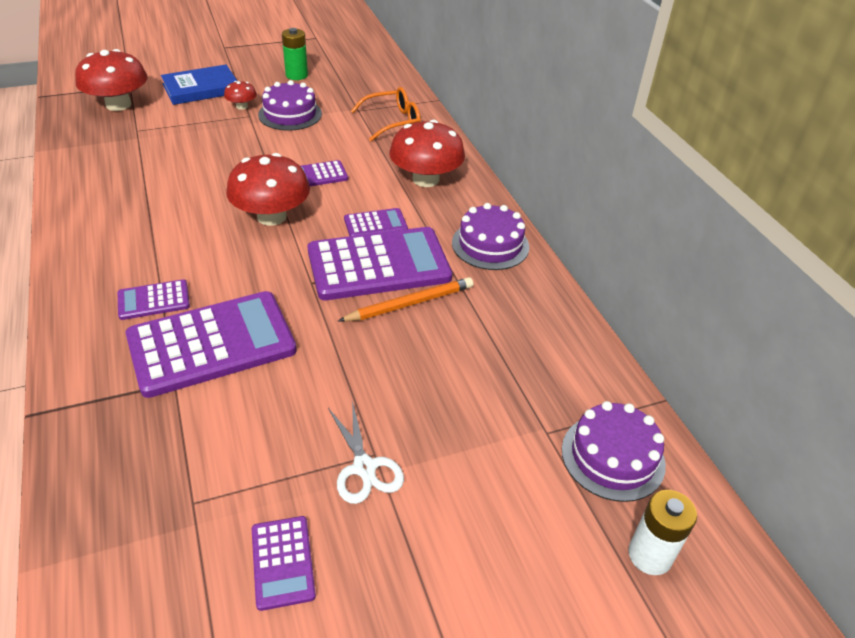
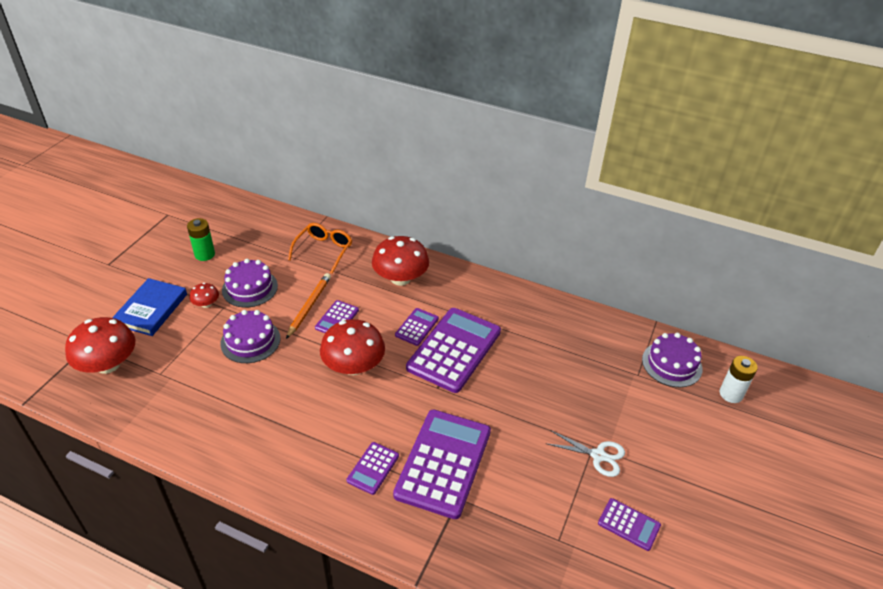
camera: 45 degrees left, 0 degrees up
(410, 304) = (500, 359): orange pencil -> orange pencil (309, 306)
(490, 245) = (488, 296): purple cake -> purple cake (250, 341)

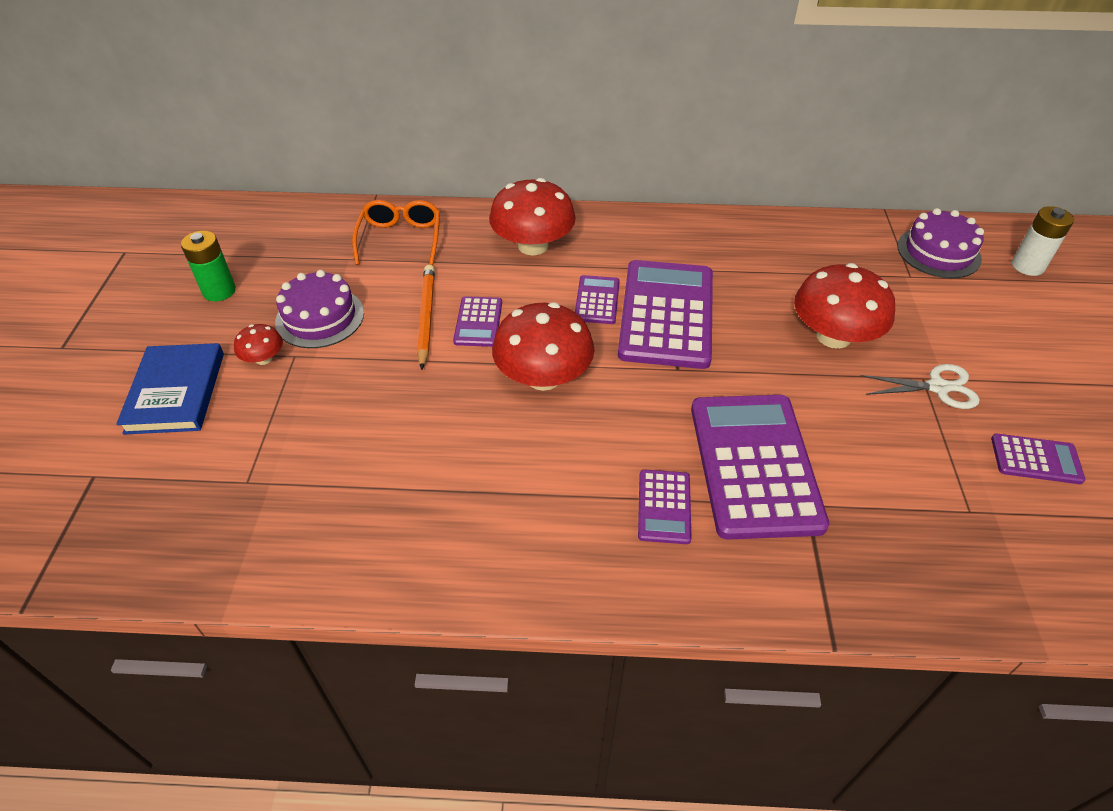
camera: 20 degrees left, 5 degrees up
(108, 364) = (147, 496): red mushroom -> red mushroom (833, 336)
(250, 341) = (366, 389): purple cake -> none

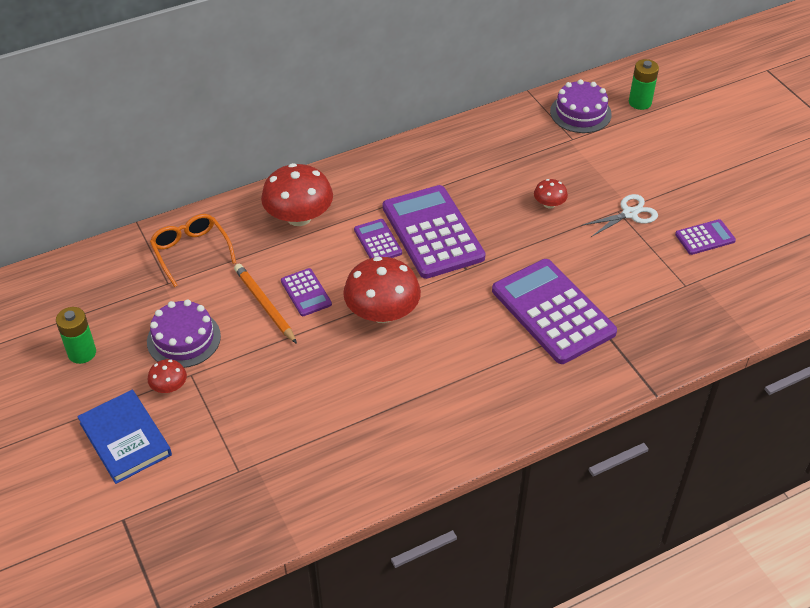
camera: 30 degrees left, 0 degrees up
(664, 507) = (517, 361): purple calculator -> none
(833, 336) = (549, 204): red mushroom -> red mushroom, size x0.48
(1027, 266) = (640, 102): white battery -> green battery

